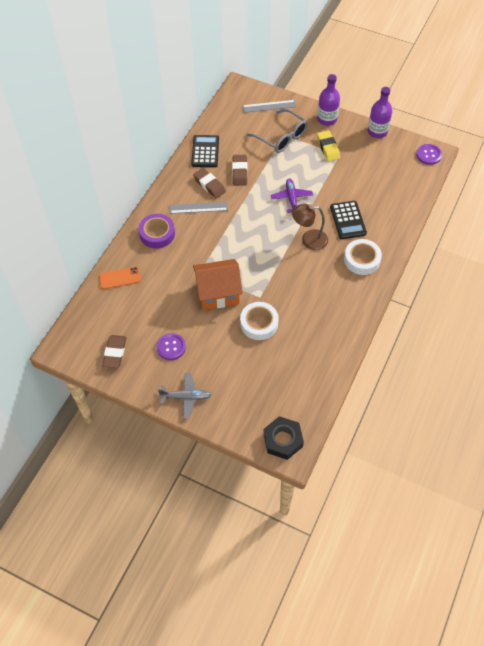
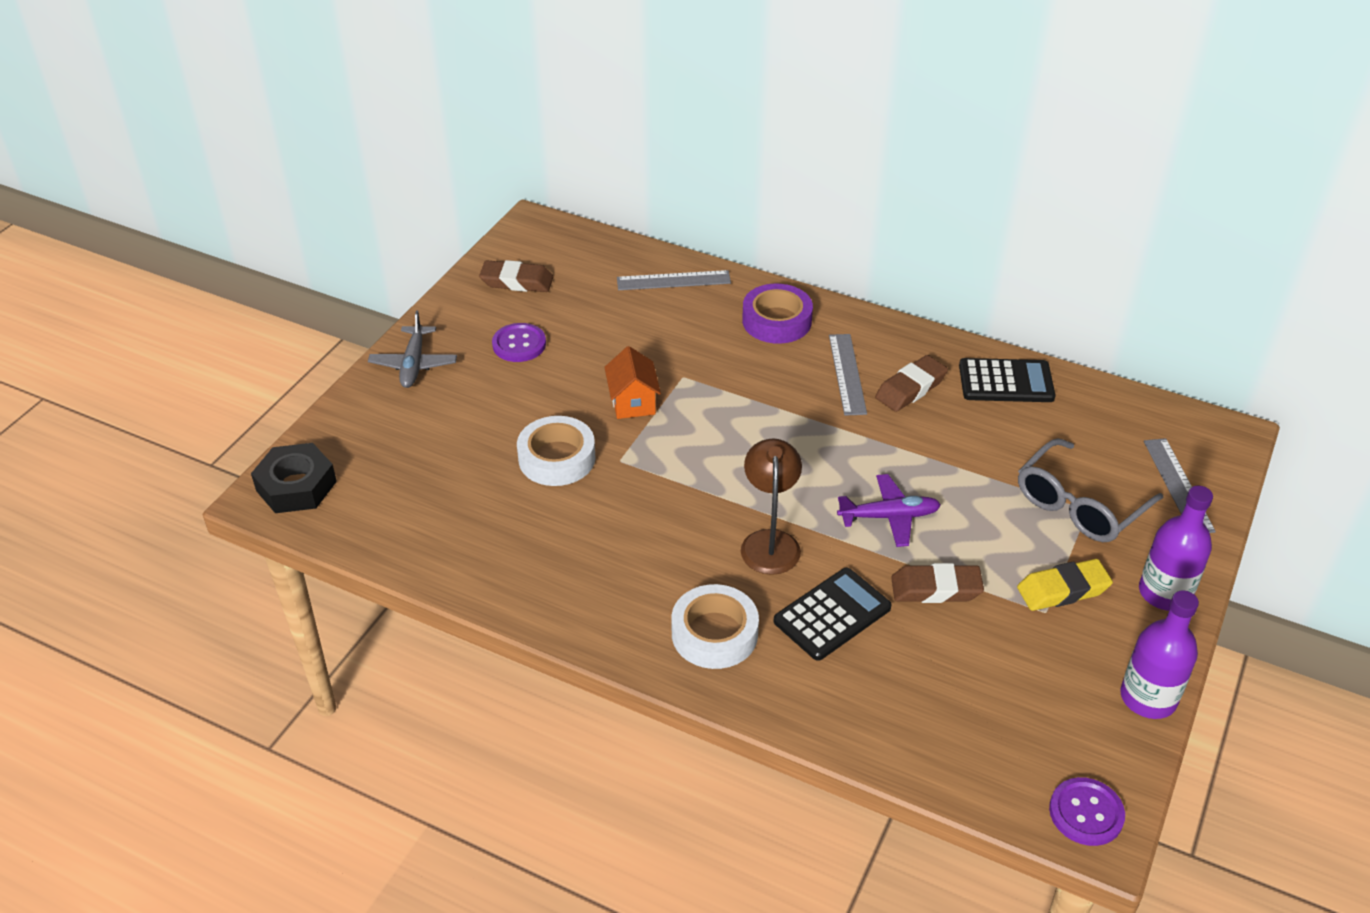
camera: 90 degrees right, 15 degrees down
(120, 278) = (673, 280): orange phone -> grey ruler
(218, 293) = (633, 402): orange house -> orange house, size x0.59
(240, 172) = (955, 434): brown eraser -> brown eraser (936, 589)
(347, 220) = (832, 615): black calculator -> black calculator turned 150 degrees clockwise

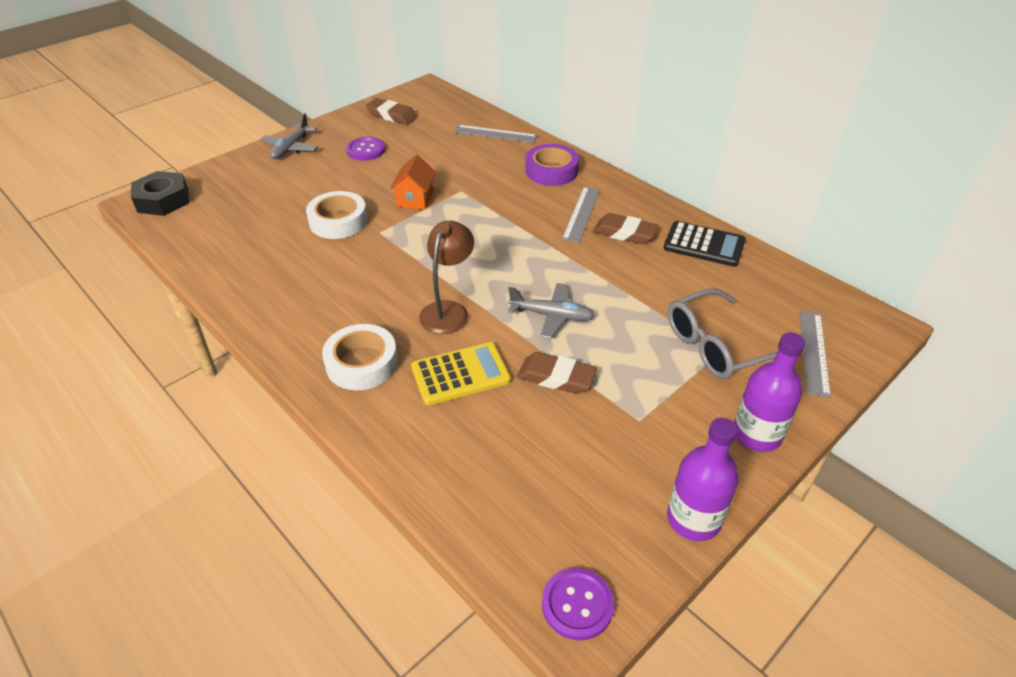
camera: 20 degrees right, 0 degrees up
(832, 615) = (460, 374): black calculator -> yellow calculator
(889, 516) = (552, 316): purple plane -> grey plane
(911, 388) = (624, 233): brown eraser -> brown eraser turned 45 degrees clockwise
(1063, 590) = (664, 407): yellow eraser -> none

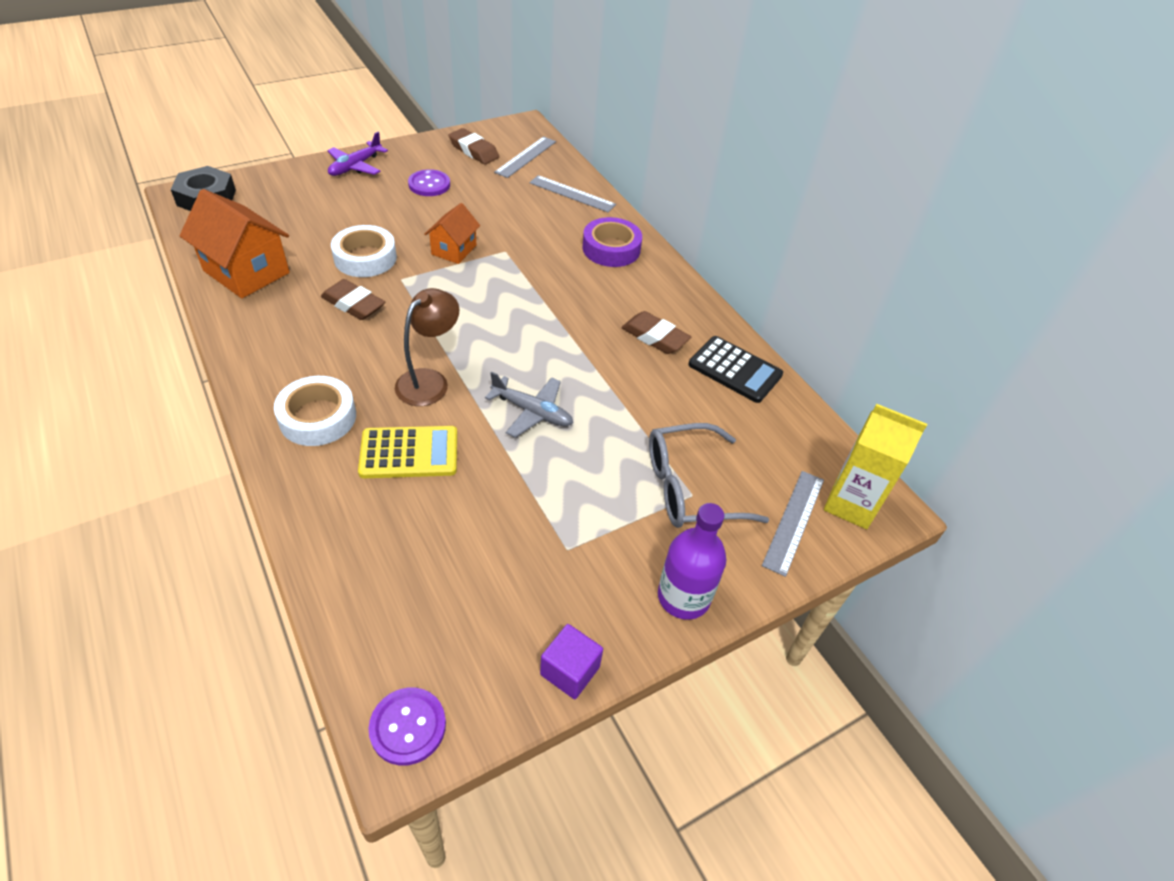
camera: 10 degrees right, 5 degrees up
(233, 255) = (246, 272): none -> orange house
(291, 148) = (355, 166): grey plane -> purple plane
(556, 377) = (504, 481): brown eraser -> brown eraser (353, 304)
(581, 214) = (619, 304): grey ruler -> grey ruler (525, 157)
(693, 519) = (570, 670): purple bottle -> purple cube
(851, 328) = (851, 504): none -> yellow carton

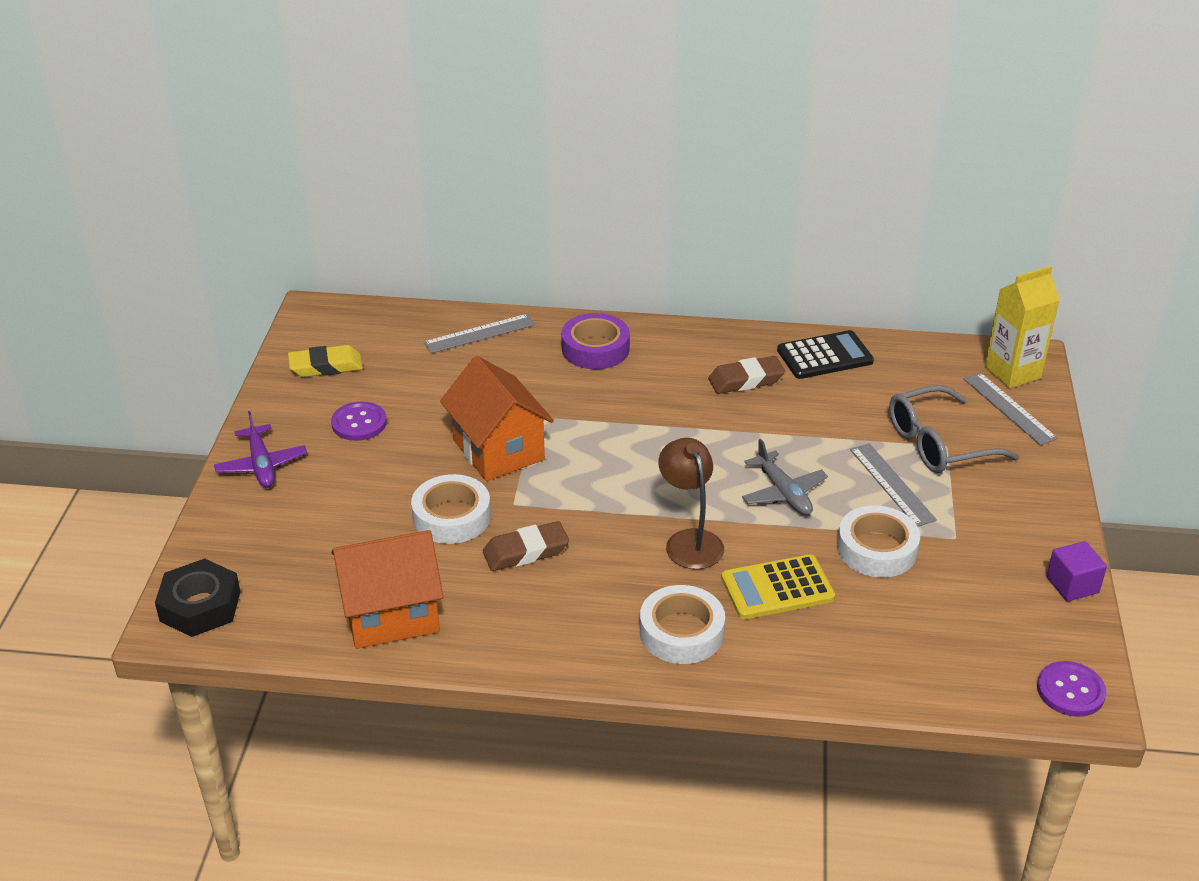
camera: 50 degrees left, 10 degrees down
(409, 453) = (777, 588): yellow calculator -> yellow calculator turned 135 degrees counterclockwise
(454, 250) = (498, 450): orange house -> orange house, size x1.70
(474, 151) = (326, 366): brown eraser -> yellow eraser
(507, 498) = (876, 549): none -> white tape
(525, 157) = (378, 336): grey ruler -> grey ruler (891, 484)
(532, 412) = (783, 493): grey plane -> grey plane turned 90 degrees clockwise
(683, 597) = (1042, 497): purple bottle -> none
(689, 487) = (938, 444): grey glasses -> grey glasses turned 45 degrees clockwise

